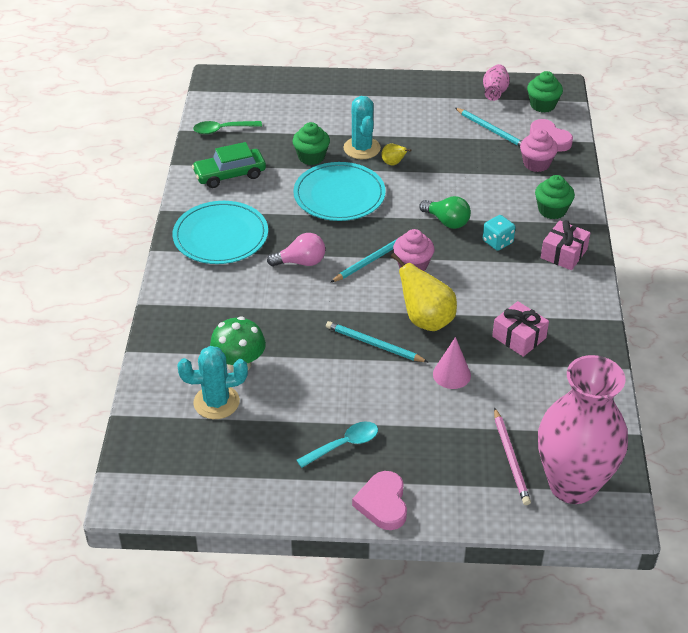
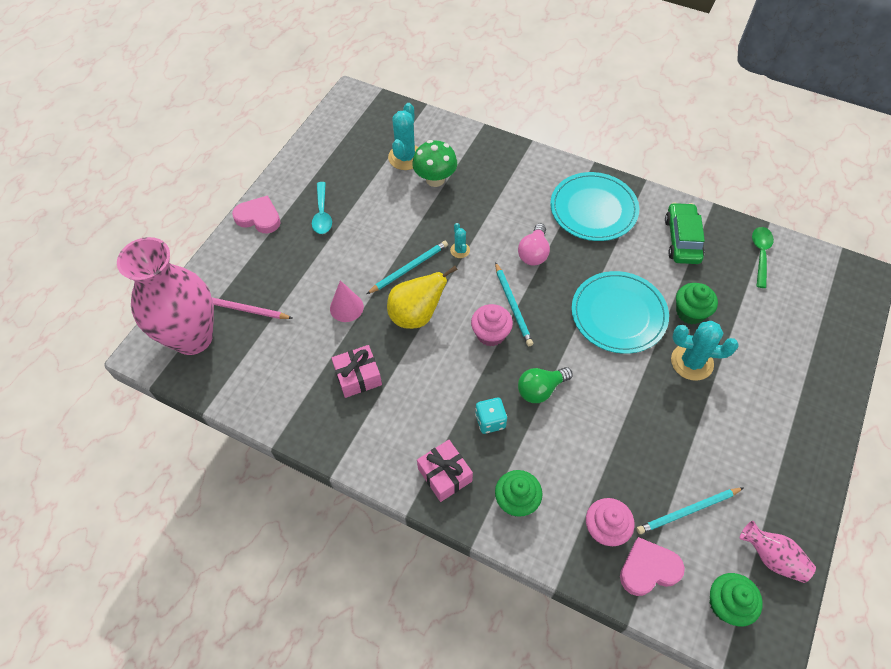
camera: 115 degrees right, 15 degrees up
(328, 314) = (460, 250): none -> turquoise cactus
(393, 163) = (655, 381): yellow pear -> none

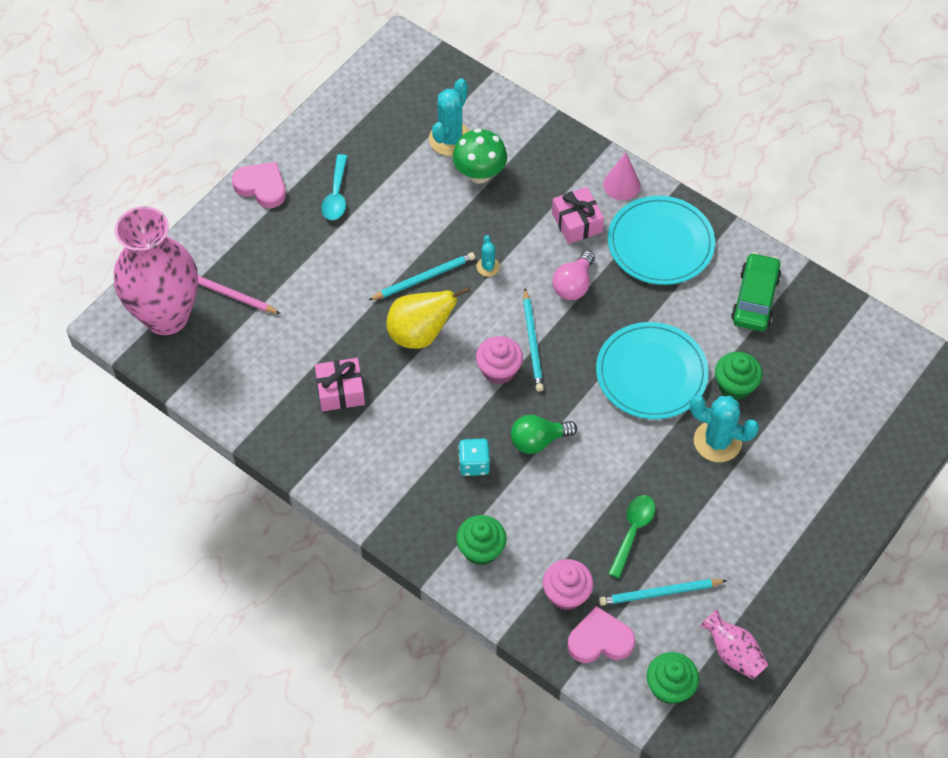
camera: 10 degrees right, 0 degrees up
(346, 307) = (343, 311): pink cone -> pink cone (621, 185)
(444, 475) = (411, 510): pink gift -> pink gift (576, 223)
(760, 254) = (842, 333): green spoon -> green spoon (632, 531)

